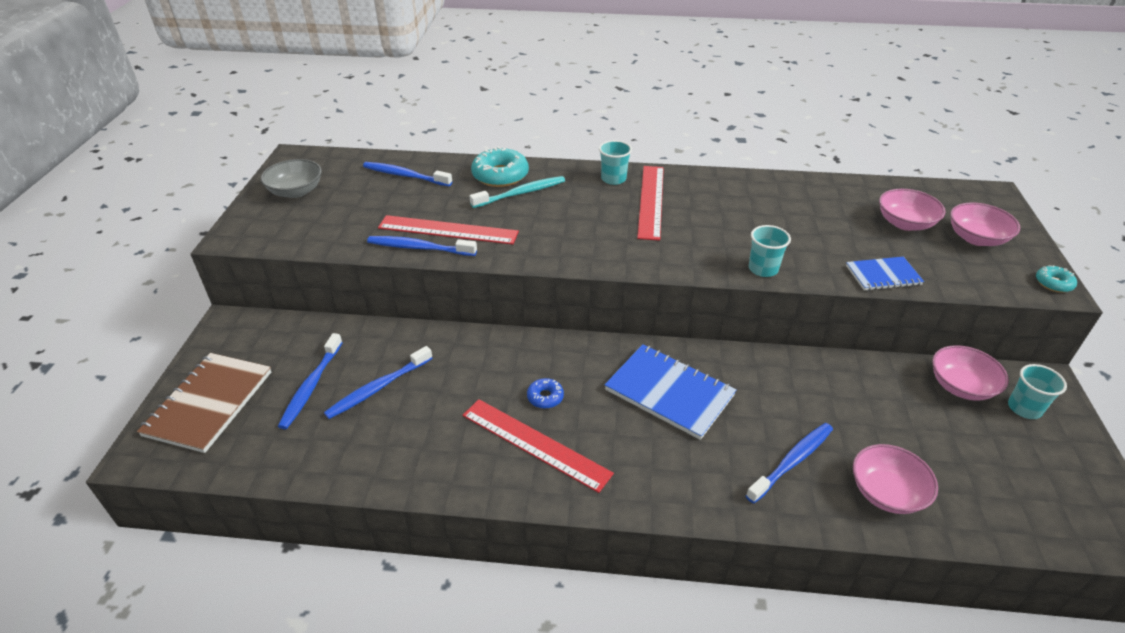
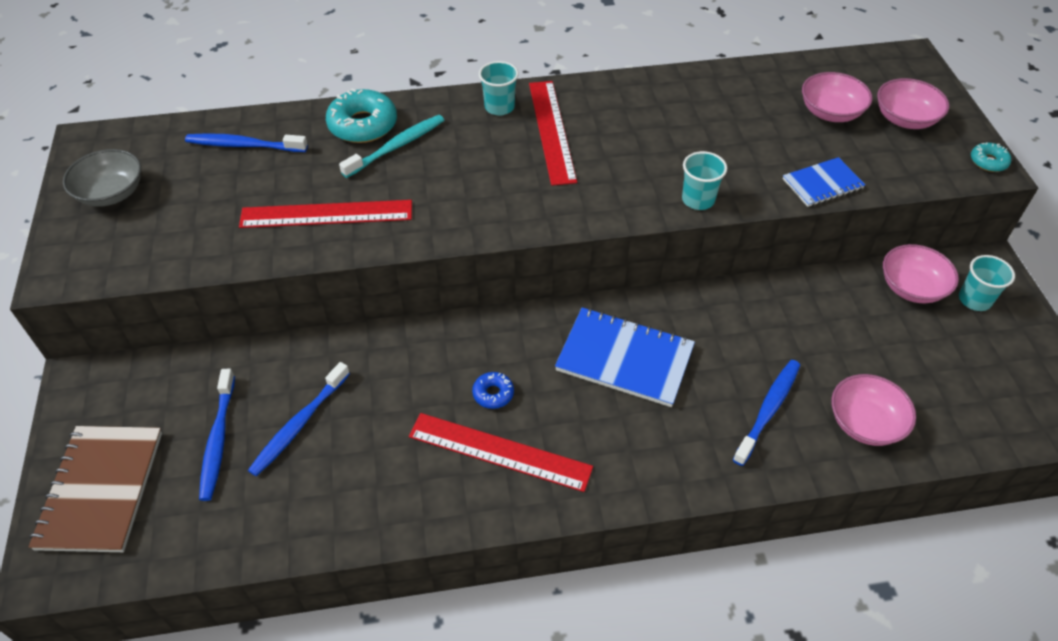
camera: 15 degrees left, 10 degrees up
(419, 248) = (301, 245): blue toothbrush -> none

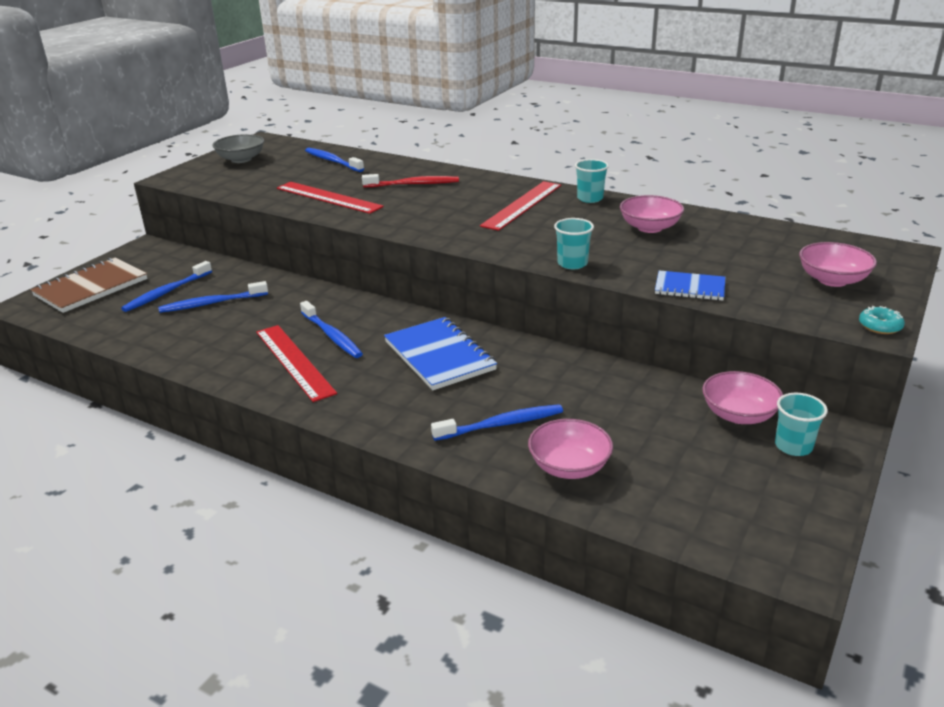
camera: 40 degrees right, 20 degrees down
(363, 125) = (409, 171): turquoise donut -> none
(396, 146) = (413, 184): turquoise toothbrush -> red toothbrush
(493, 394) = (332, 336): blue donut -> blue toothbrush
(499, 107) = (505, 186): turquoise cup -> turquoise cup (590, 198)
(830, 112) = (764, 257): pink bowl -> pink bowl (649, 227)

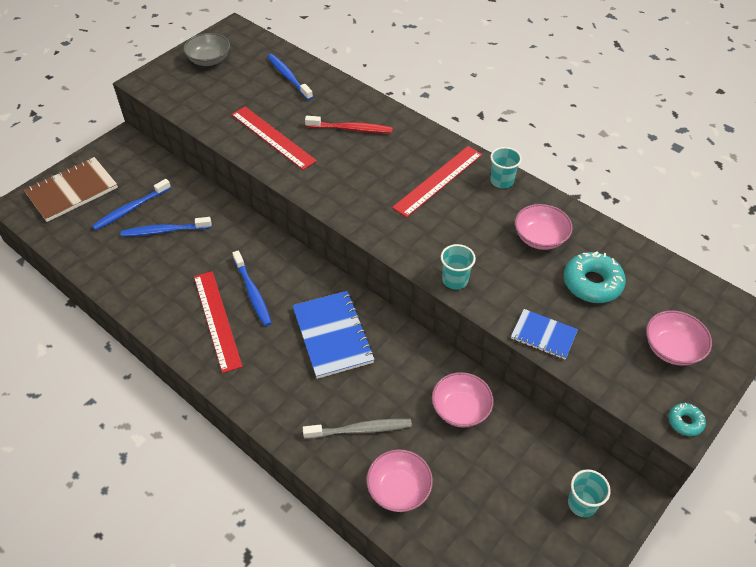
camera: 10 degrees right, 20 degrees up
(501, 424) = (360, 430): blue toothbrush -> grey toothbrush
(721, 249) = (592, 283): none -> turquoise donut
(739, 415) = (552, 457): pink bowl -> pink bowl (460, 409)

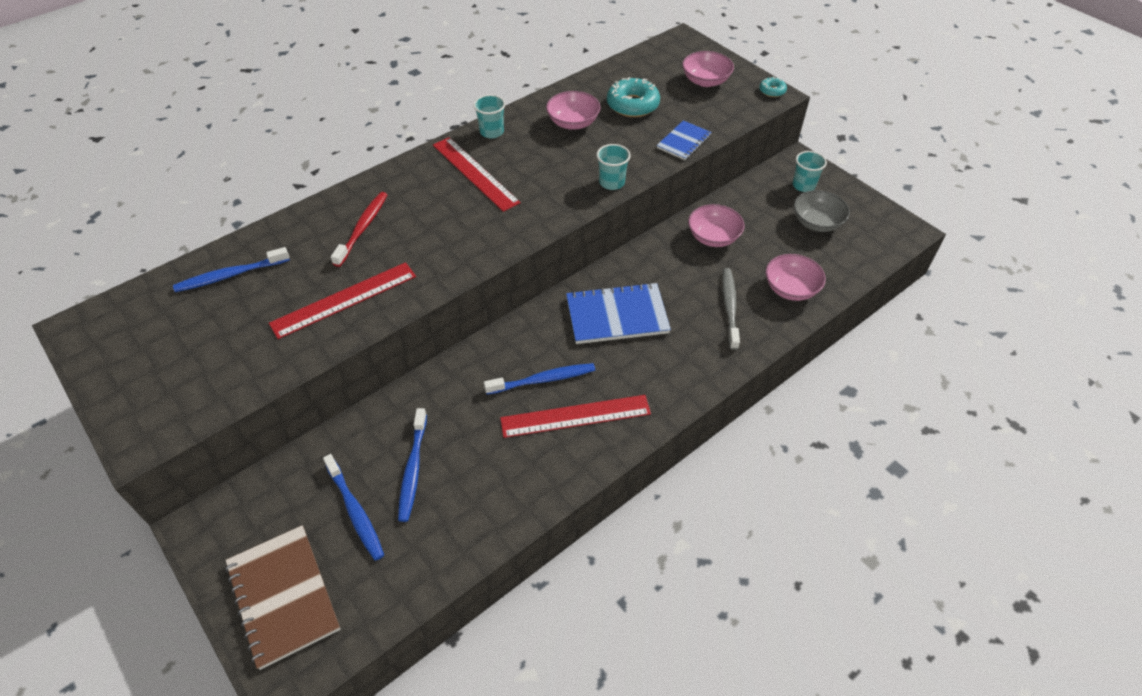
camera: 80 degrees left, 0 degrees up
(209, 60) = (137, 359): grey bowl -> grey bowl (817, 222)

